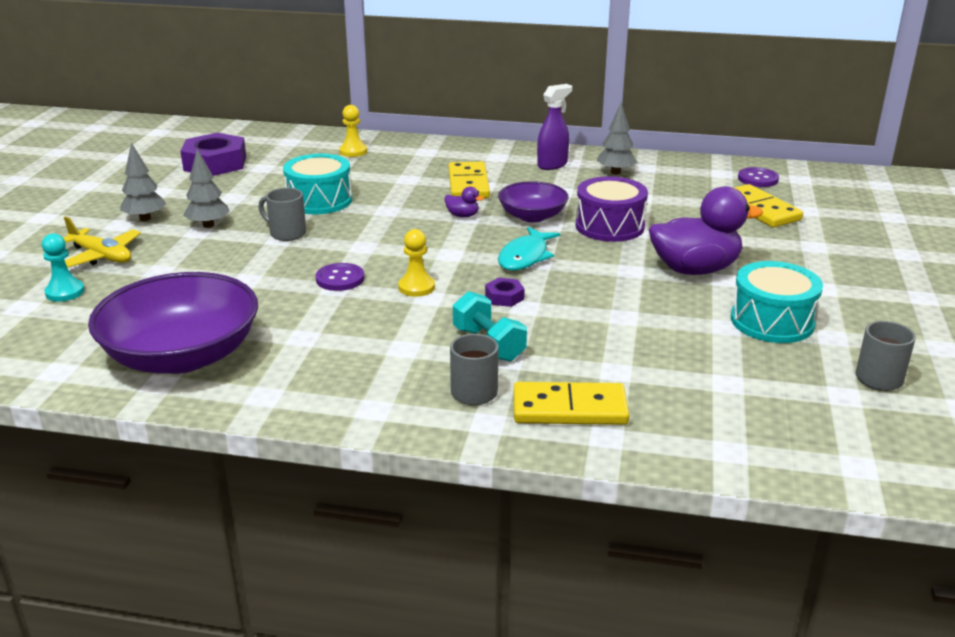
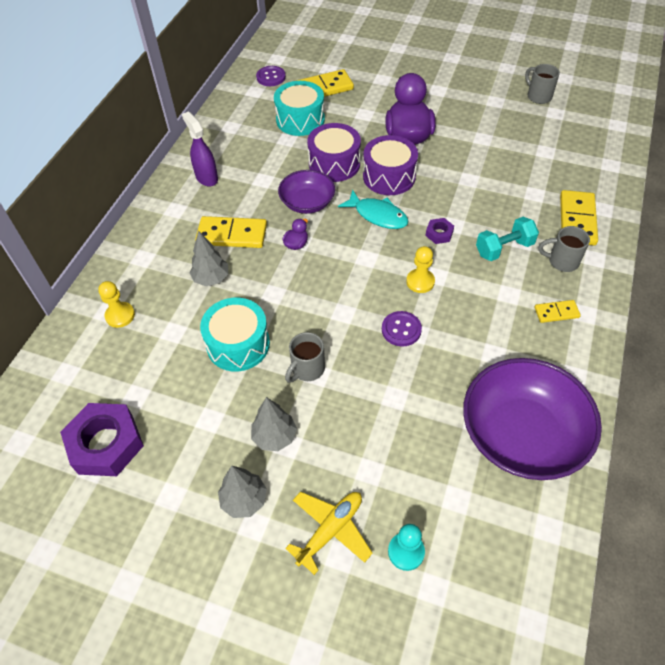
camera: 80 degrees left, 25 degrees up
(373, 384) = (556, 312): none -> yellow domino
(602, 260) = (389, 176): none -> purple drum
(615, 172) = (235, 144): grey tree -> grey tree (211, 279)
(772, 321) = (477, 119): turquoise drum -> turquoise drum (300, 119)

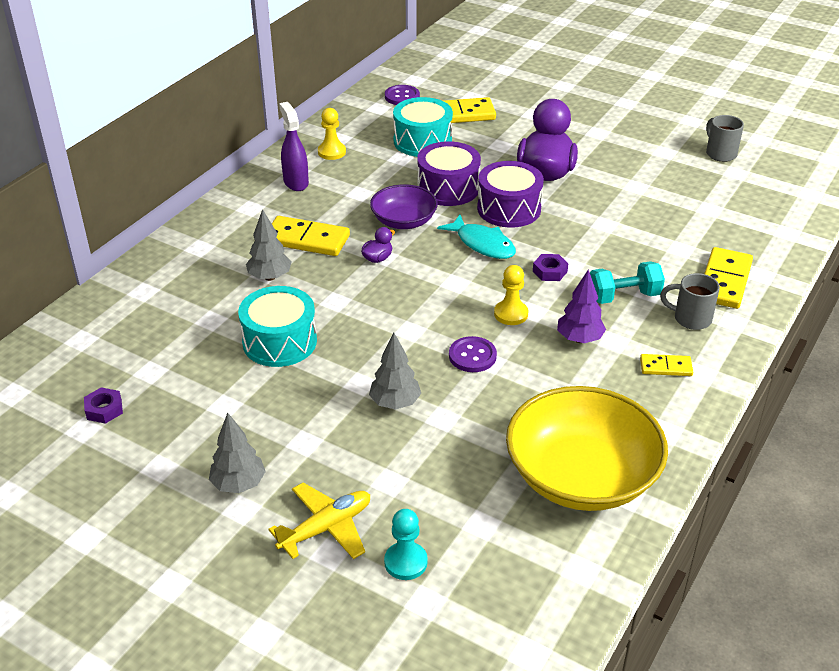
camera: 10 degrees right, 15 degrees down
(106, 444) = (104, 409): purple nut -> purple nut, size x0.46
(120, 315) = (157, 296): yellow pawn -> yellow pawn (332, 152)
(274, 436) = (292, 432): grey tree -> grey tree (395, 403)
(307, 369) = (350, 376): grey mug -> none
(481, 297) = (579, 339): none -> purple tree
(522, 434) = (581, 476): purple bowl -> yellow bowl

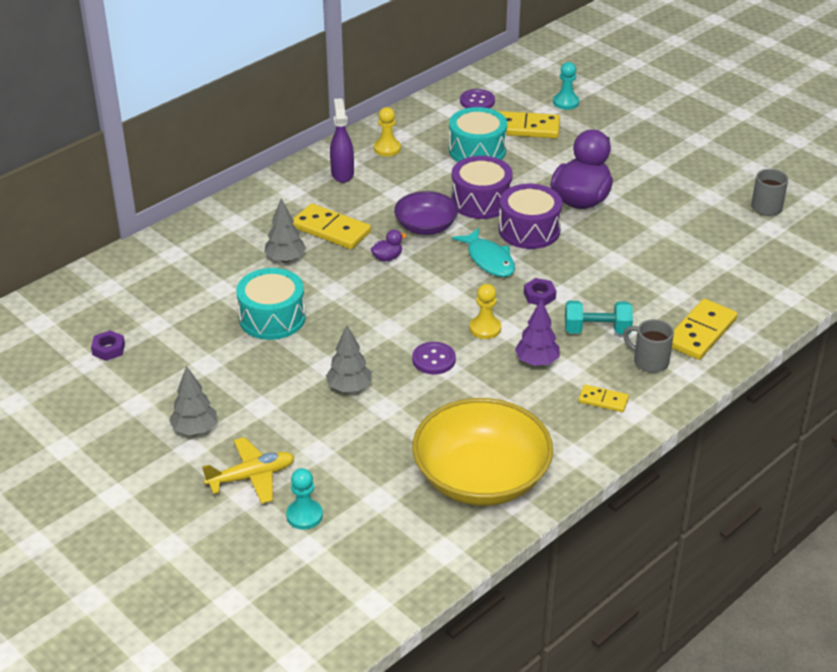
camera: 15 degrees right, 0 degrees up
(487, 86) = (566, 102): none -> turquoise pawn

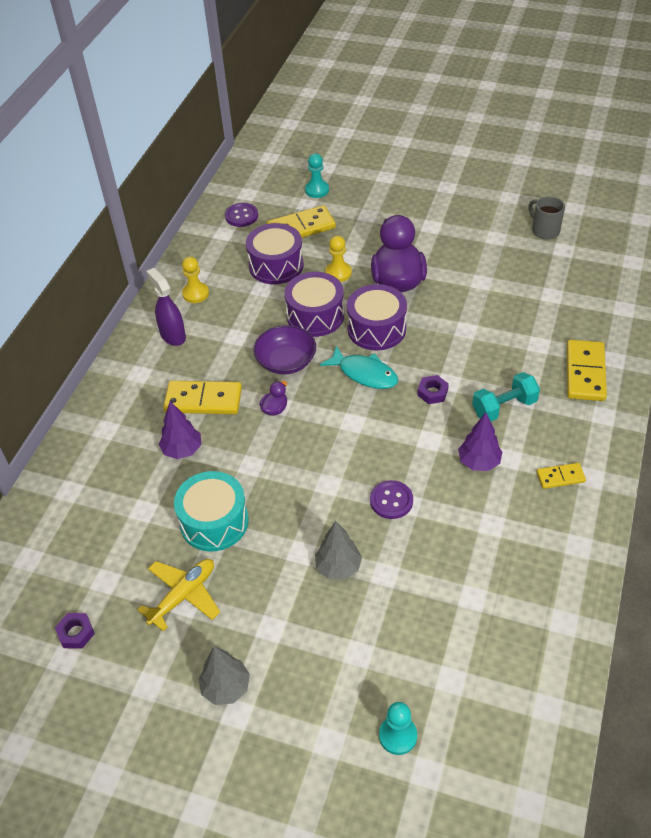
camera: 25 degrees left, 10 degrees up
(251, 477) = (318, 716): yellow plane -> yellow plane (183, 596)
(285, 259) = (182, 450): grey tree -> purple tree
(477, 150) = (276, 265): turquoise drum -> purple drum
(481, 478) = (521, 610): yellow bowl -> none
(485, 328) = (412, 447): yellow pawn -> yellow pawn (338, 273)
(649, 361) = (567, 420): grey mug -> none

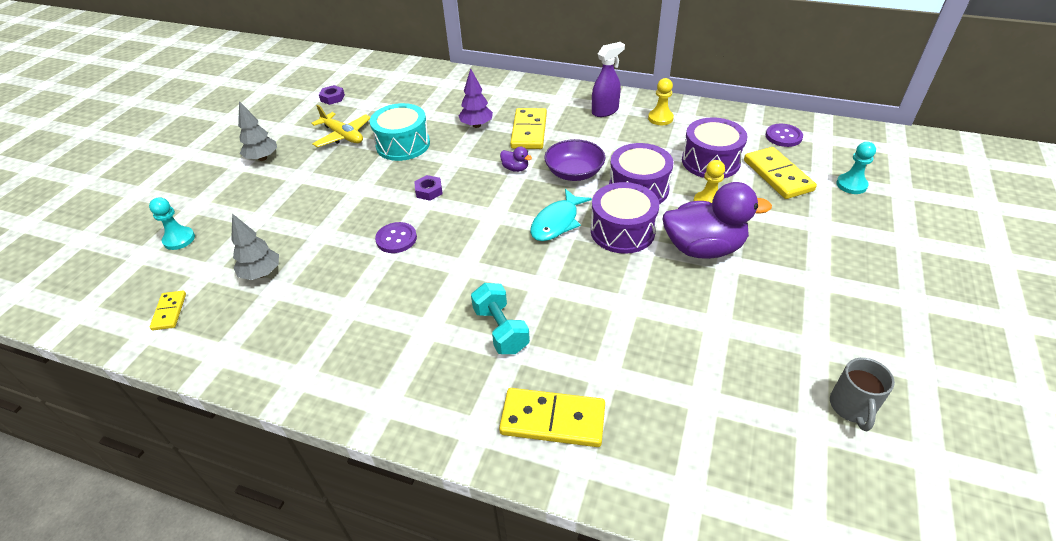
camera: 90 degrees right, 5 degrees down
(338, 567) = (338, 208): grey tree -> grey tree (262, 274)
(432, 392) = (528, 271): purple nut -> purple nut (429, 191)
(479, 462) = (427, 303): purple tree -> none
(544, 230) = (852, 407): grey mug -> grey mug turned 135 degrees clockwise
(560, 477) = (392, 371): yellow domino -> yellow domino (169, 312)

